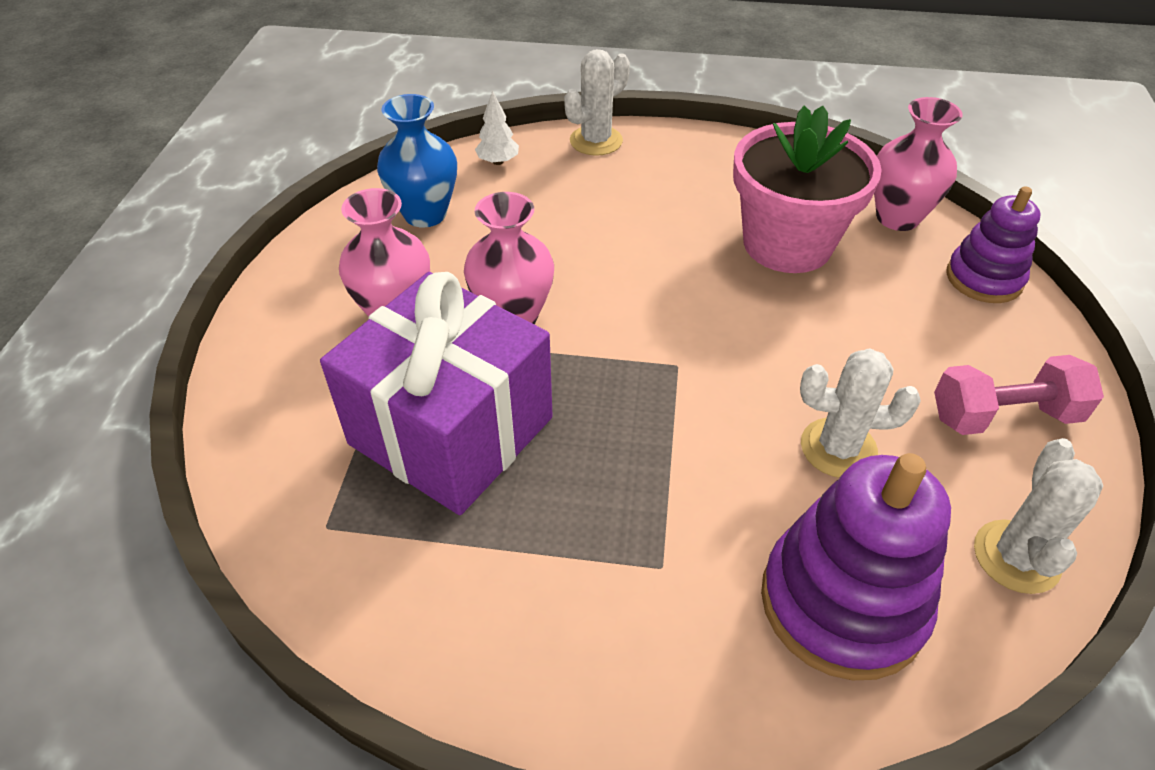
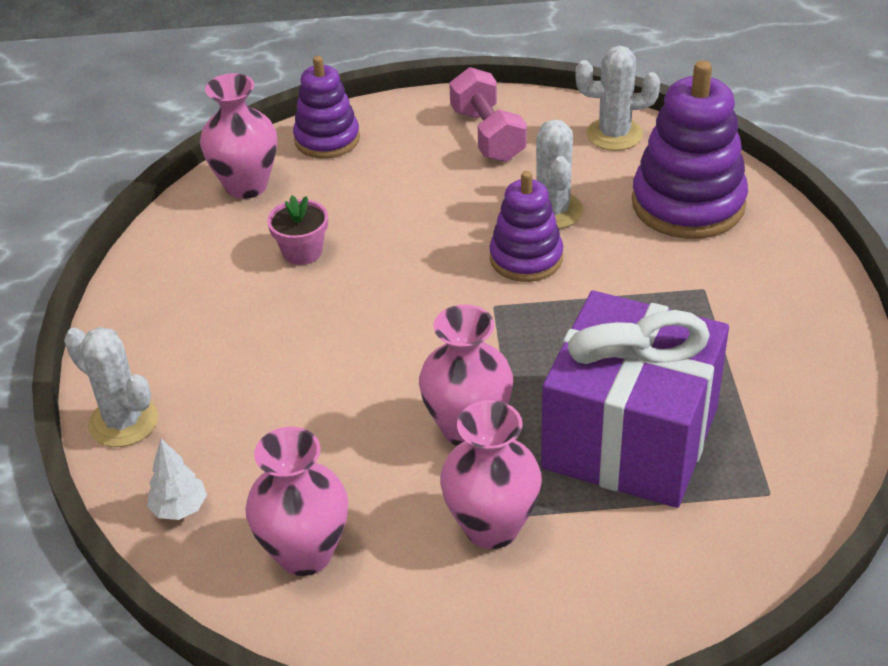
camera: 100 degrees left, 5 degrees down
(425, 214) = (305, 553): blue vase -> pink vase
(750, 405) = (526, 258): none -> purple stacking toy
(787, 244) = (302, 251): pink flower pot -> pink flower pot, size x0.44

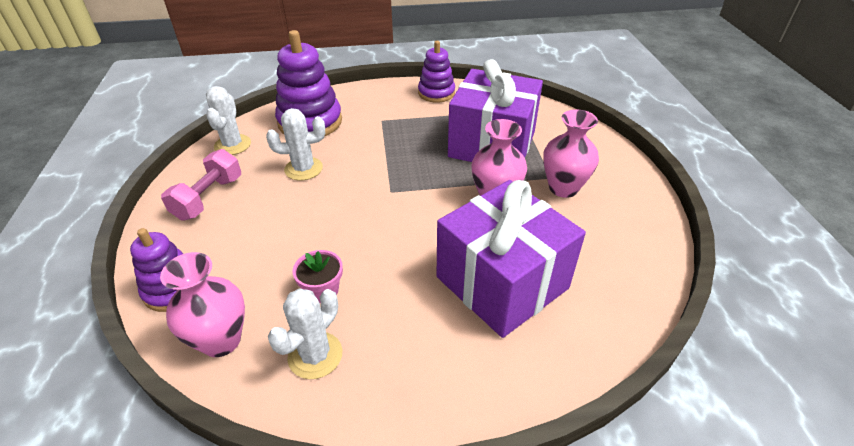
camera: 95 degrees left, 0 degrees up
(123, 422) = (521, 383): white cactus -> white cactus (315, 355)
(179, 509) = (594, 329): white tree -> none
(282, 419) = (502, 282): none -> purple gift
(305, 553) = (607, 259): pink vase -> none
(487, 135) = (209, 198): pink dumbbell -> pink dumbbell turned 45 degrees counterclockwise
(526, 258) = (348, 179): purple stacking toy -> purple stacking toy (436, 93)

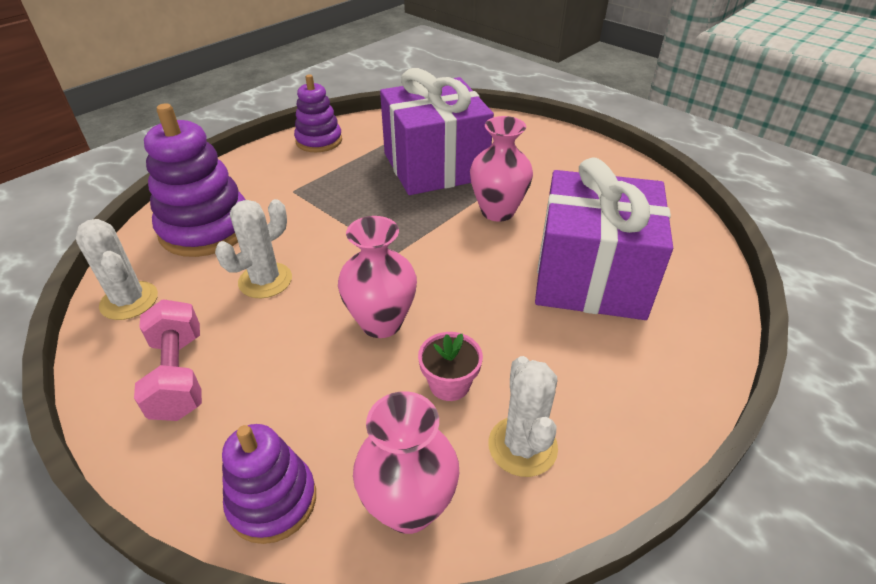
camera: 40 degrees left, 0 degrees up
(563, 188) = (539, 175): pink vase -> pink vase (381, 323)

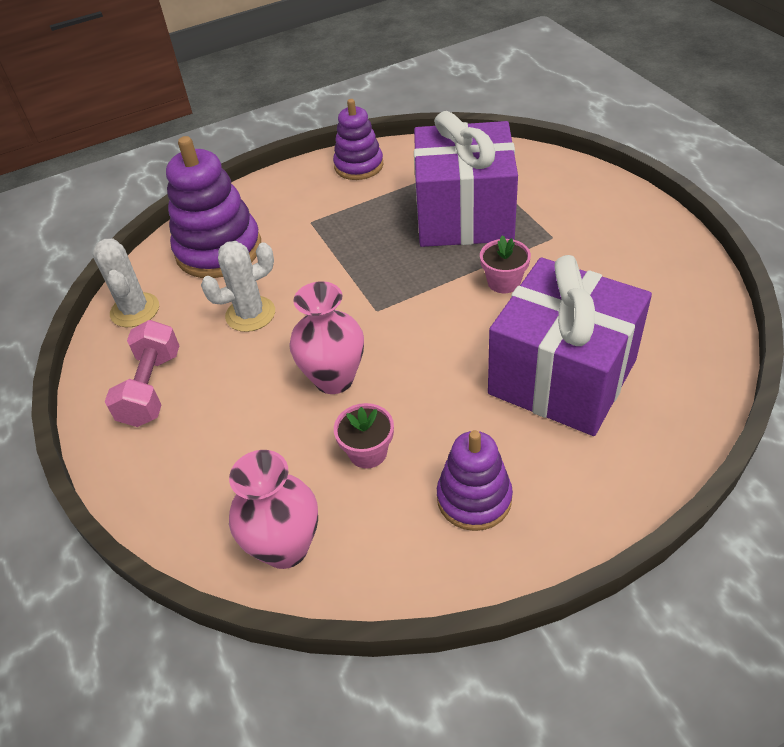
camera: 25 degrees right, 5 degrees up
(272, 501) = (185, 511): purple stacking toy -> purple stacking toy (474, 498)
(497, 211) = (504, 282): pink vase -> pink flower pot
(522, 446) = (404, 525): white cactus -> none

